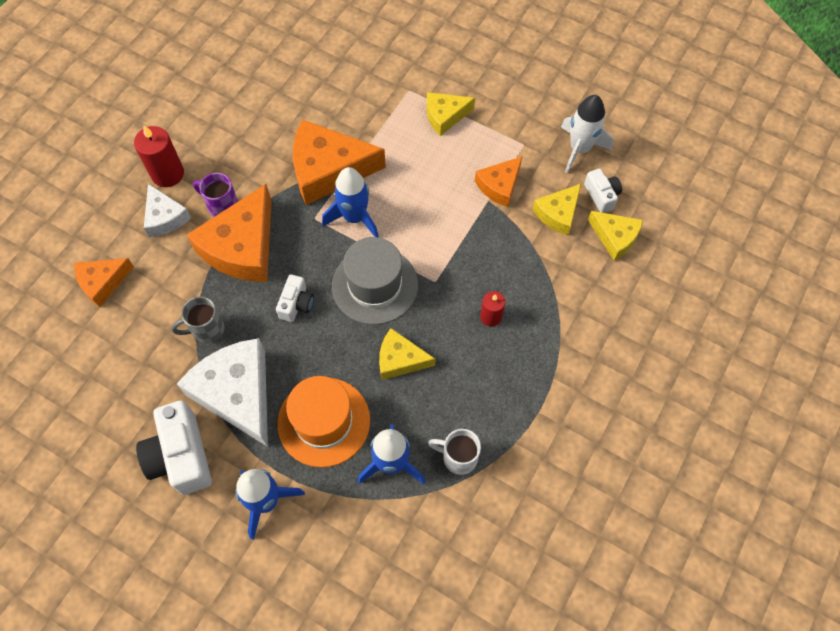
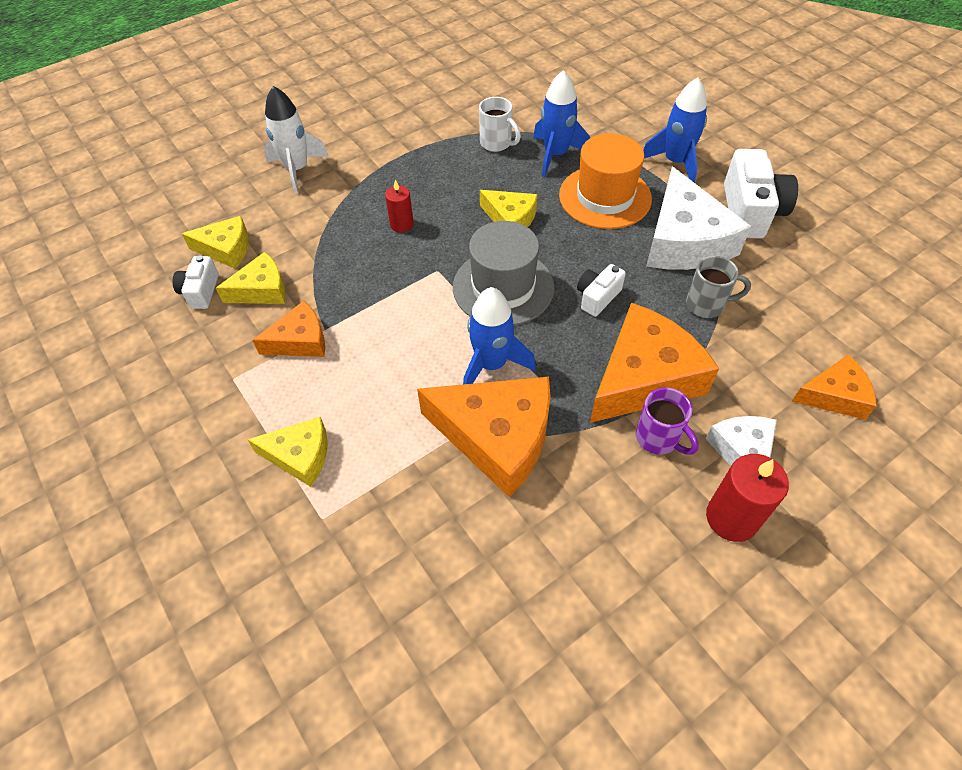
camera: 155 degrees left, 10 degrees down
(579, 149) = (175, 349): white rocket -> white rocket (297, 170)
(615, 237) = (226, 249): yellow cheese -> yellow cheese turned 120 degrees clockwise

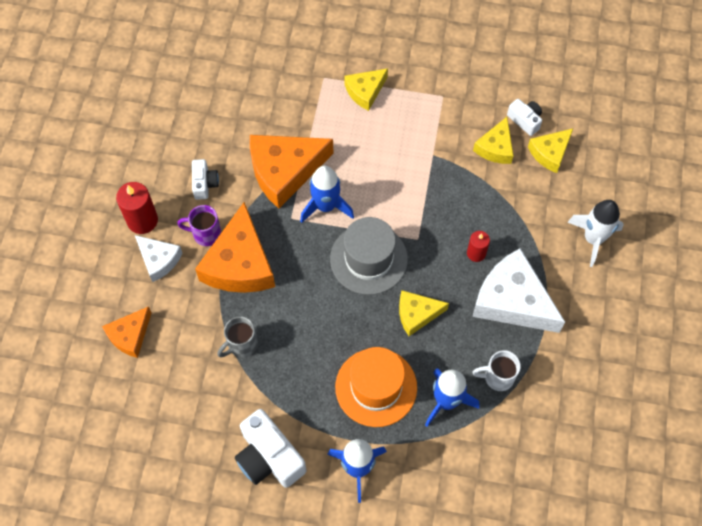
camera: 135 degrees right, 10 degrees up
(300, 340) = (437, 139): orange cheese -> none
(597, 297) = (309, 297): white camera -> white camera (204, 184)
(684, 241) = (293, 389): white cheese -> white cheese (512, 300)

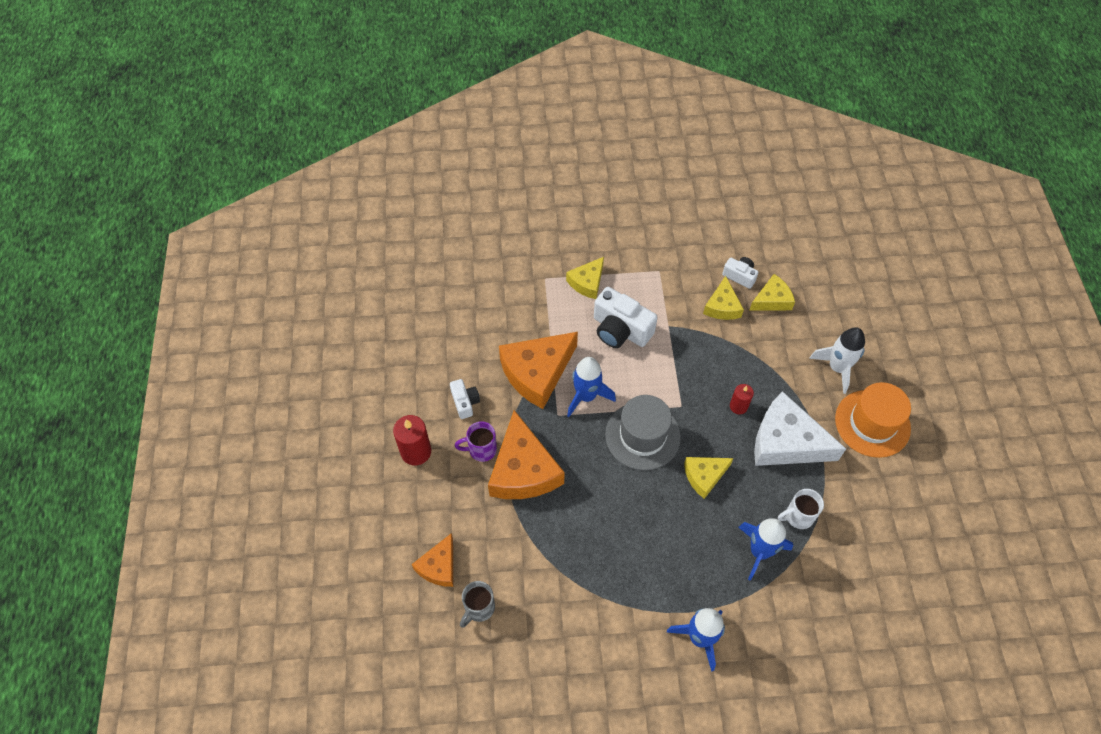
camera: 15 degrees left, 5 degrees down
(158, 260) = (444, 486): white cheese -> none
(241, 345) = (550, 547): grey mug -> grey mug (479, 608)
(269, 457) = (612, 650): white camera -> white camera (620, 330)
(376, 387) = (690, 555): orange hat -> orange hat (872, 423)
(550, 153) = (772, 300): yellow cheese -> yellow cheese turned 150 degrees counterclockwise

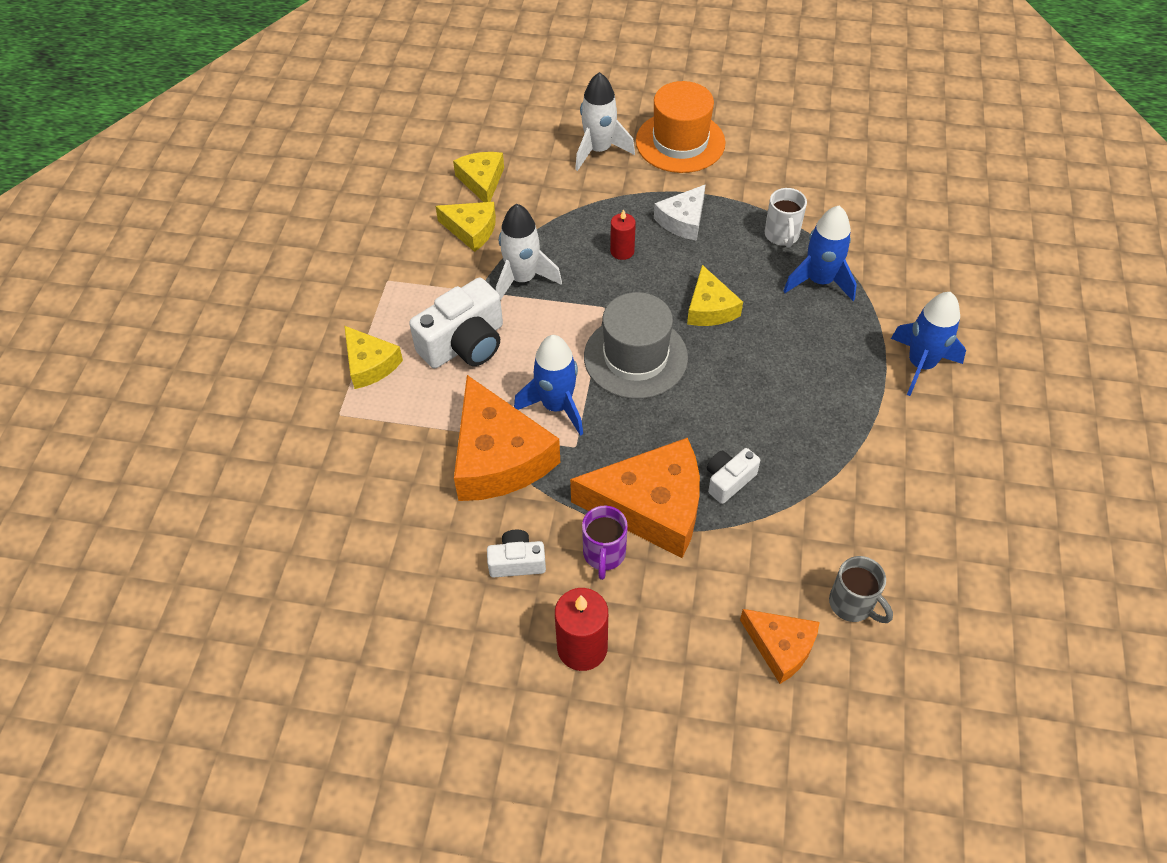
camera: 75 degrees left, 5 degrees down
(688, 349) = (522, 279): none -> white rocket
(739, 276) = (433, 202): white camera -> white camera (728, 480)
(786, 441) = (683, 220): white cheese -> white cheese, size x0.56

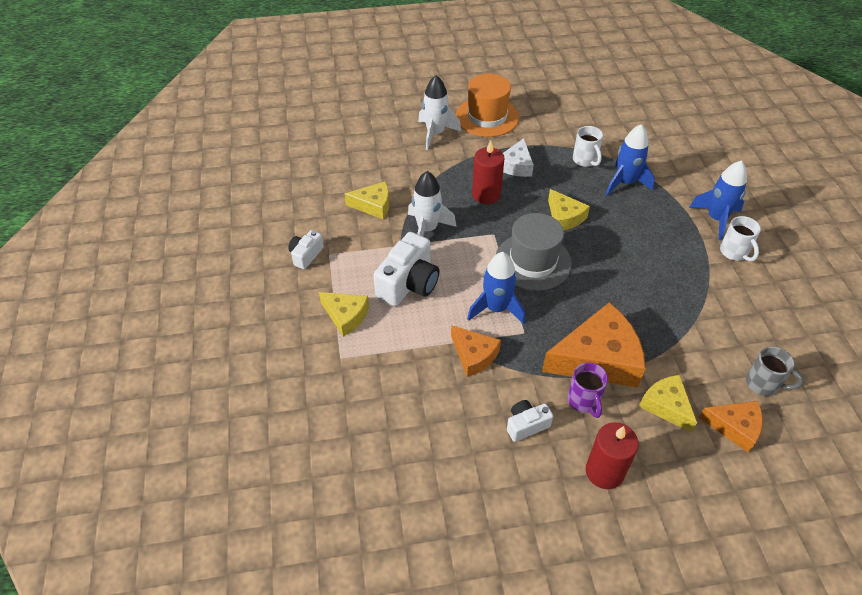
camera: 20 degrees left, 5 degrees down
(482, 181) = (364, 171): yellow cheese -> yellow cheese (666, 405)
(498, 457) = (474, 355): orange cheese -> orange cheese, size x0.56
(622, 251) = (486, 195): red candle -> red candle, size x1.64
(728, 480) = (639, 326): white camera -> white camera (306, 255)
(919, 418) = (734, 252): none -> white mug

